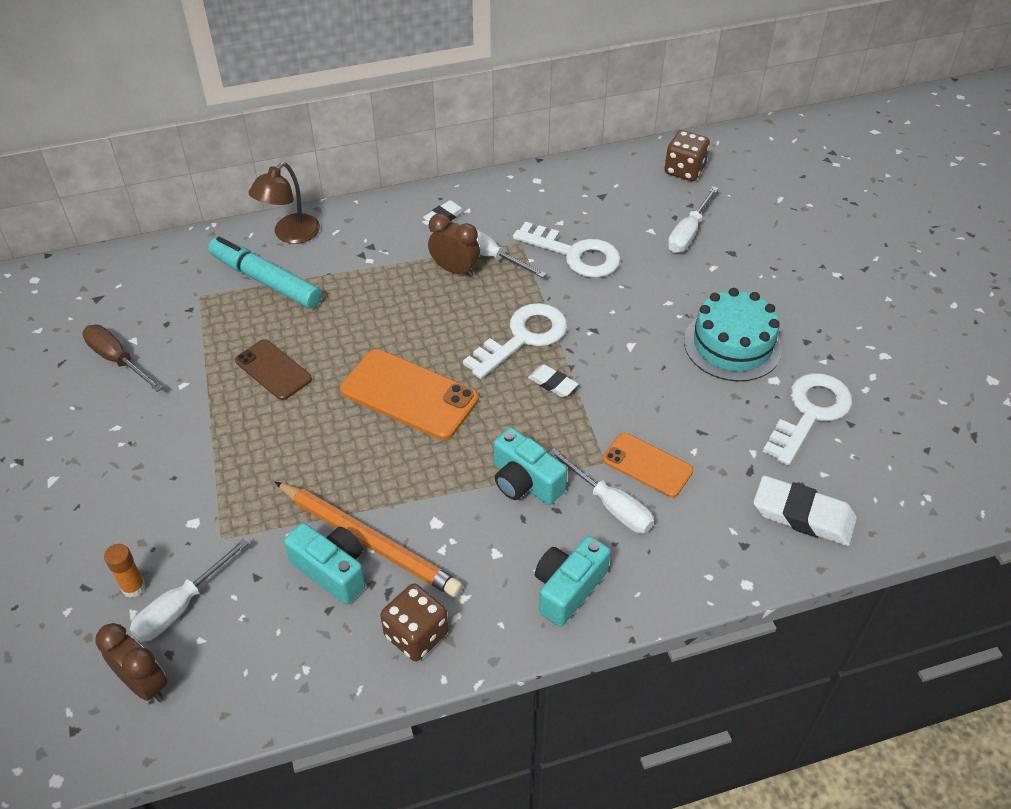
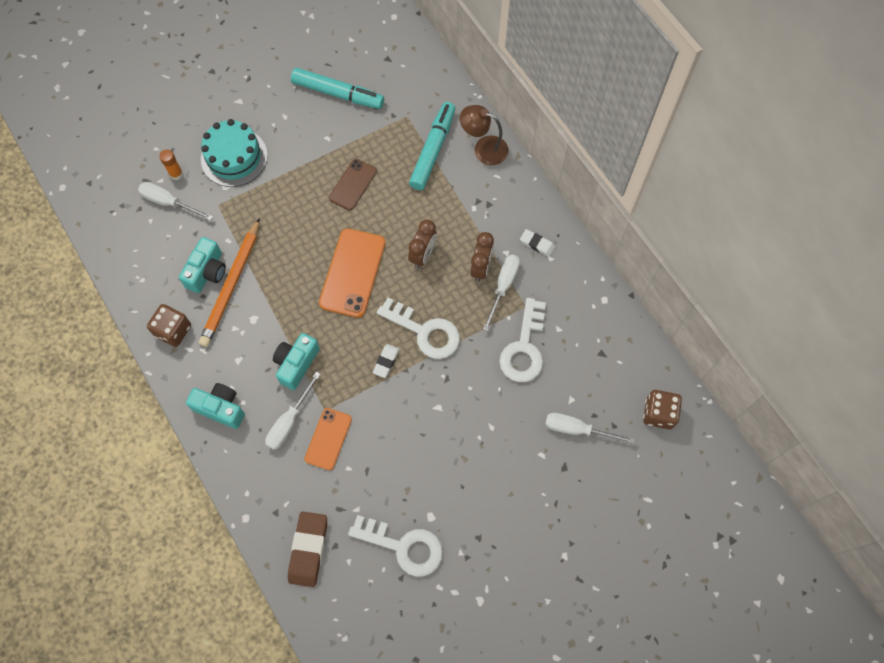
camera: 75 degrees right, 20 degrees up
(117, 360) = (338, 93): brown screwdriver -> turquoise marker
(144, 684) = (119, 204): brown clock -> brown clock (423, 255)
(732, 345) = (459, 481): turquoise cake -> turquoise cake (234, 157)
(803, 515) = (308, 549): white eraser -> brown eraser

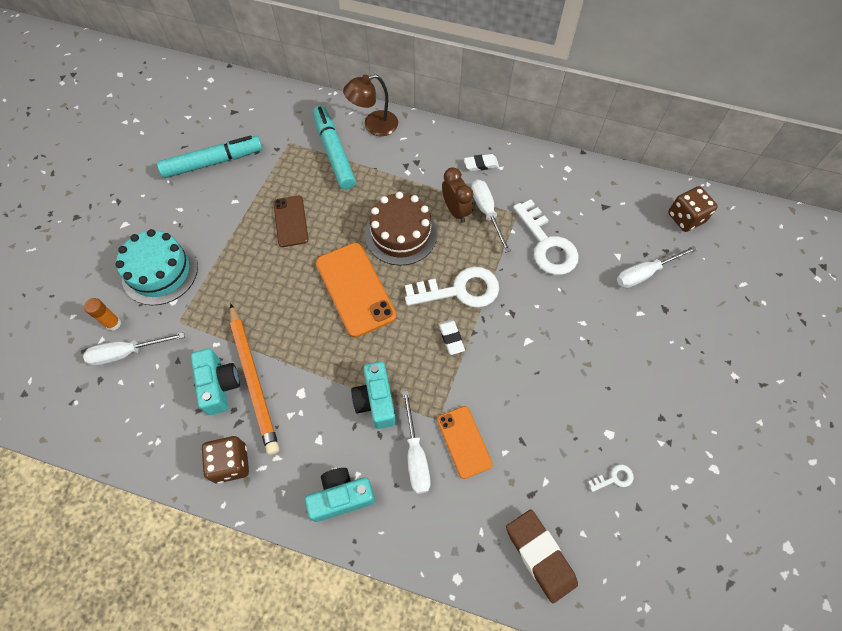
camera: 40 degrees left, 5 degrees down
(404, 546) = (614, 478): white key -> white key, size x0.43
(423, 255) = (401, 234): brown clock -> brown cake

